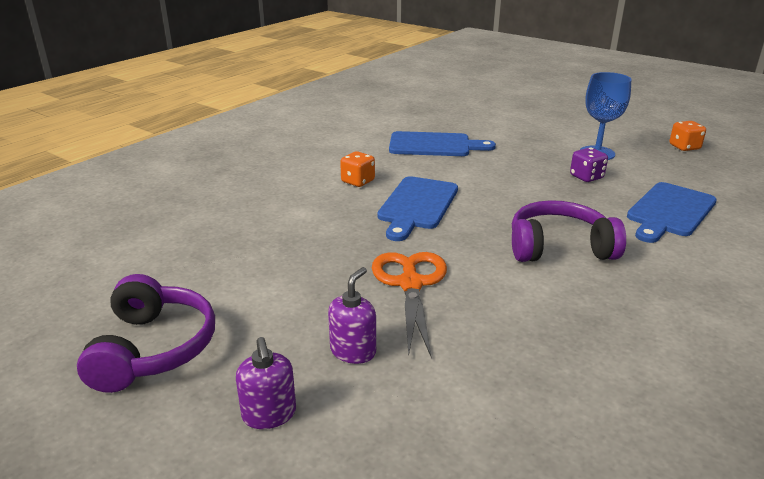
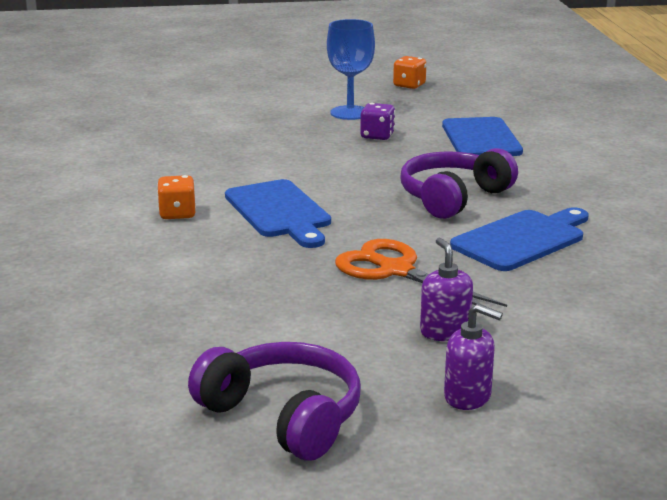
camera: 45 degrees left, 5 degrees down
(434, 145) = (186, 154): blue cutting board -> blue cutting board (522, 239)

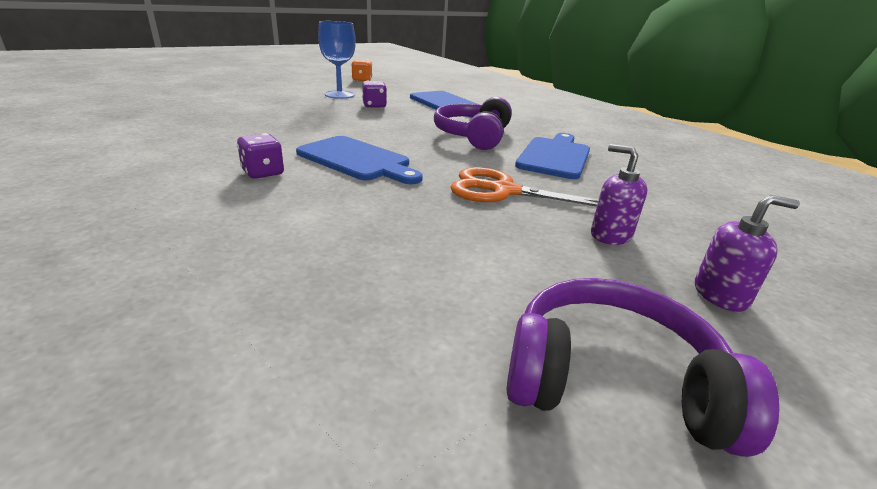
camera: 30 degrees left, 5 degrees up
(177, 214) = (263, 173): orange dice -> purple dice

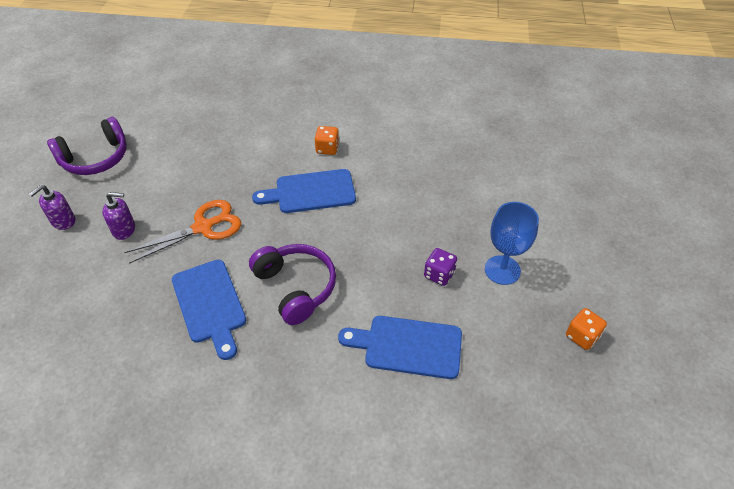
camera: 135 degrees right, 20 degrees up
(263, 173) = (327, 148): purple dice -> orange dice

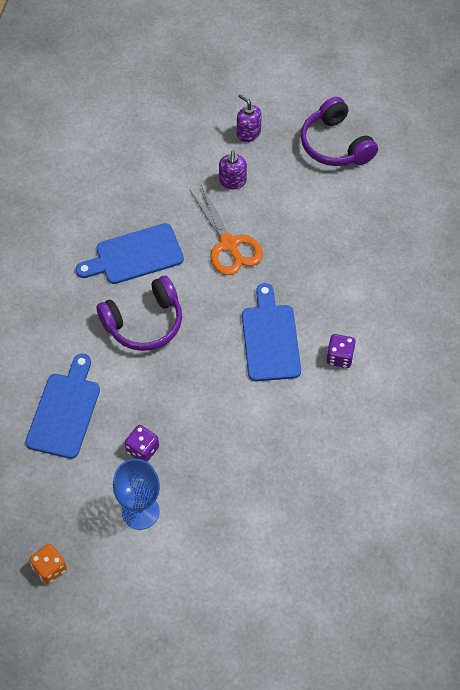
camera: 95 degrees right, 10 degrees up
(327, 148) = (340, 357): orange dice -> purple dice

